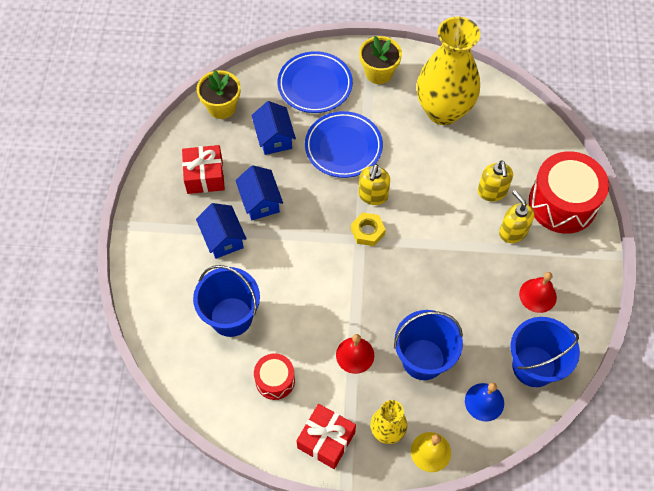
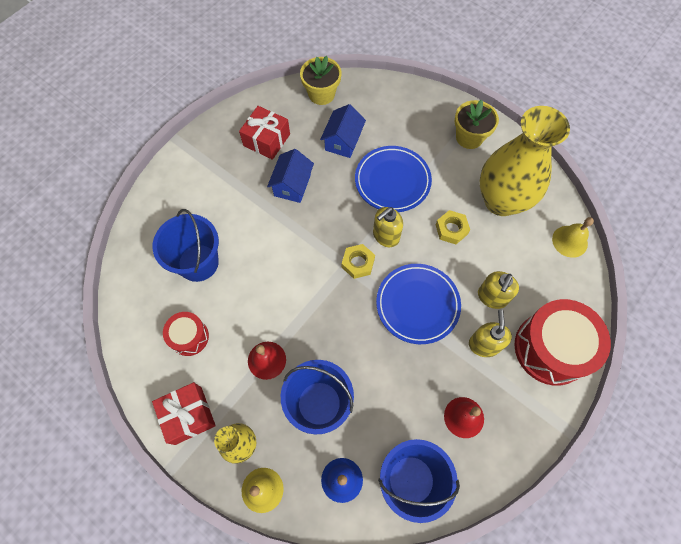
camera: 35 degrees right, 5 degrees up
(223, 238) = (241, 197): blue house -> none
(315, 85) = (408, 118): blue plate -> blue plate (417, 305)
(421, 158) = (451, 229): none -> yellow nut
(518, 112) = (569, 241): none -> yellow bell

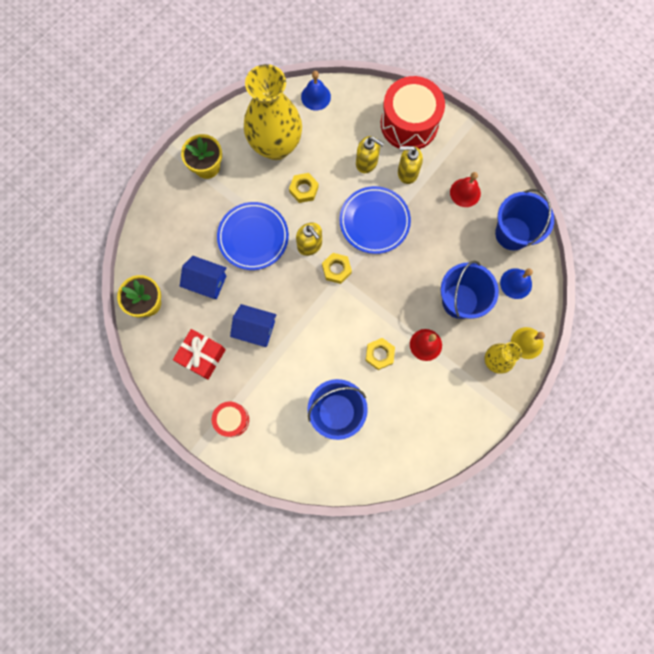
camera: 90 degrees left, 10 degrees up
(188, 415) = (474, 406): red gift -> none
(189, 337) = (407, 413): red drum -> red drum (232, 420)
(258, 308) = (379, 354): none -> yellow nut
(569, 241) = (316, 97): yellow bell -> blue bell

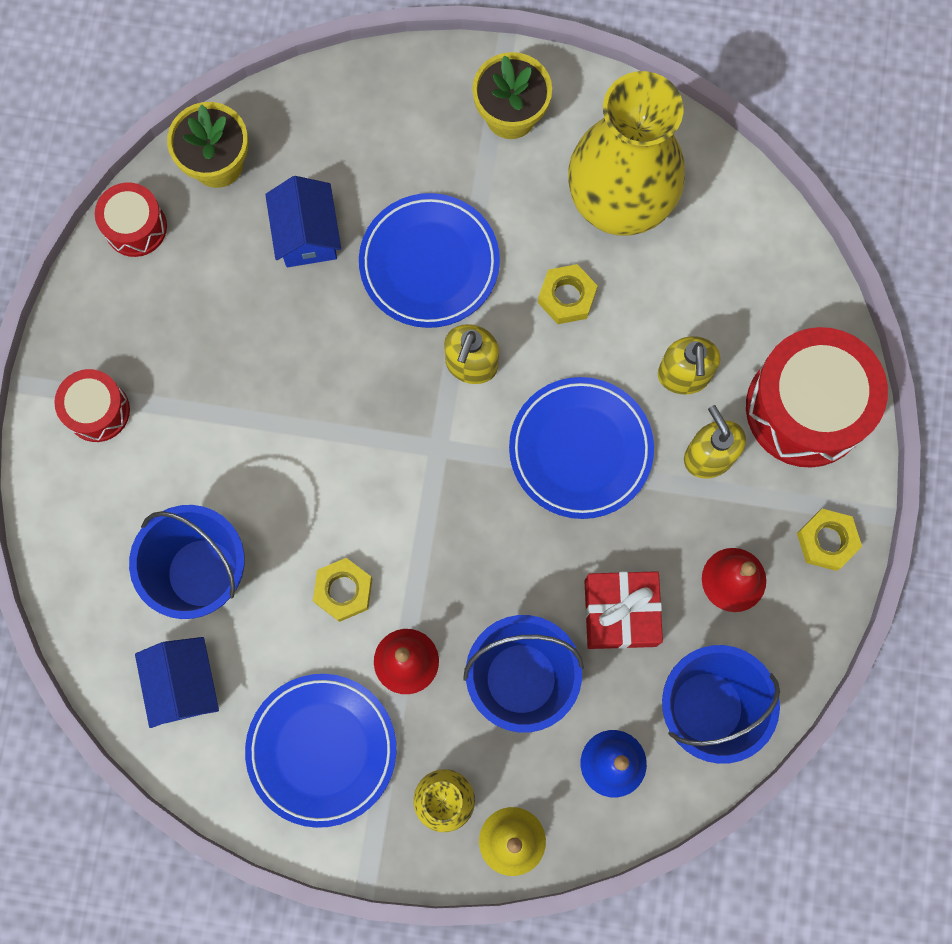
camera: 60 degrees right, 0 degrees up
(154, 356) = (135, 227): none -> red drum
(202, 356) = (177, 301): red gift -> red gift (620, 613)
(255, 329) = (271, 359): blue house -> blue house (184, 684)
(316, 97) = (754, 218): blue bell -> none
(336, 269) = (454, 434): yellow nut -> yellow nut (826, 541)
(445, 402) = (322, 750): none -> blue plate

